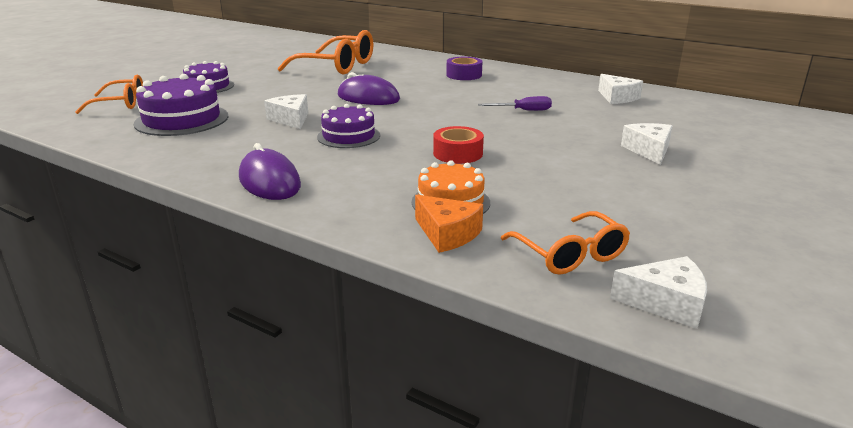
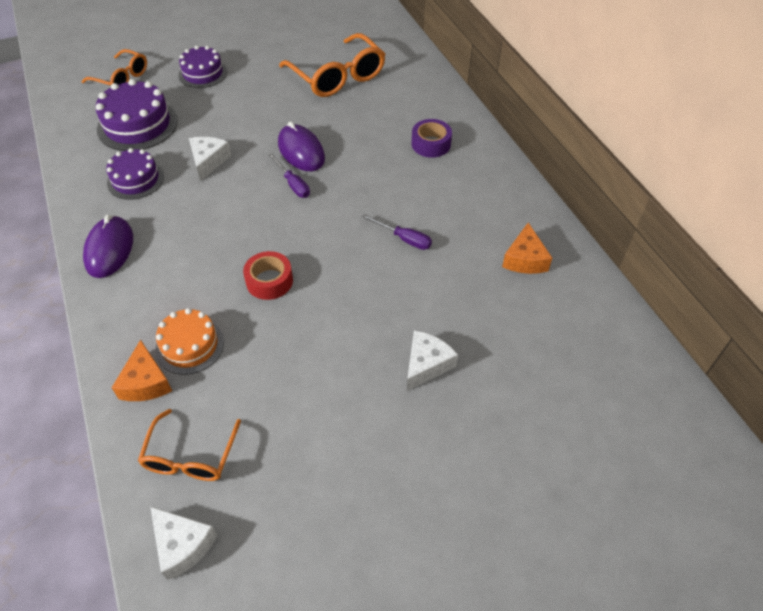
camera: 35 degrees right, 25 degrees up
(348, 136) = (221, 210): purple cake -> purple cake (135, 180)
(390, 111) = (293, 184): none -> purple screwdriver
(617, 97) = (525, 259): white cheese -> orange cheese

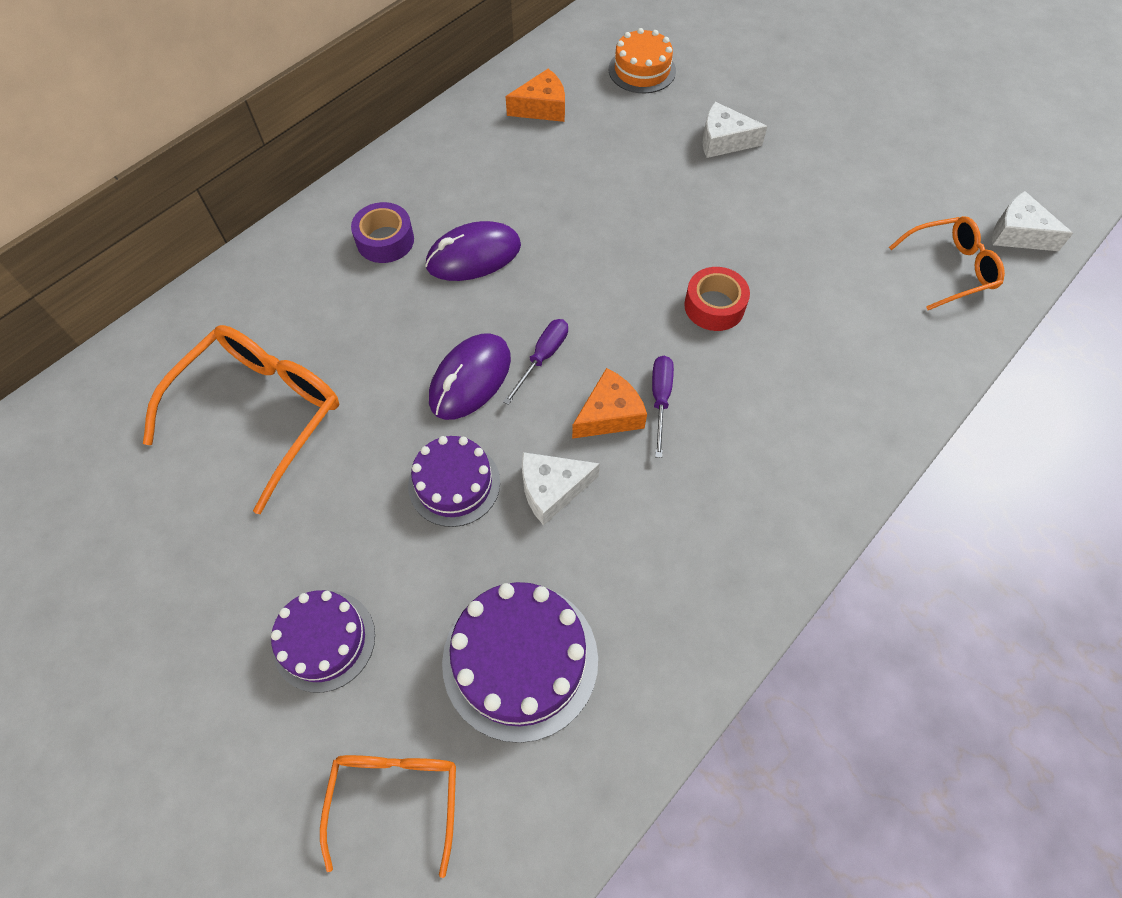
camera: 115 degrees left, 10 degrees up
(109, 249) = (787, 511): purple mouse -> purple mouse (473, 256)
(135, 180) = (645, 570): purple cake -> purple cake (454, 484)
(146, 382) = (916, 349): orange cheese -> orange cheese (609, 414)
(182, 545) = (1018, 233): white cheese -> white cheese turned 75 degrees counterclockwise
(190, 345) = (847, 335): orange cake -> orange cake (642, 70)
(404, 239) = (572, 210): purple screwdriver -> purple screwdriver (660, 399)

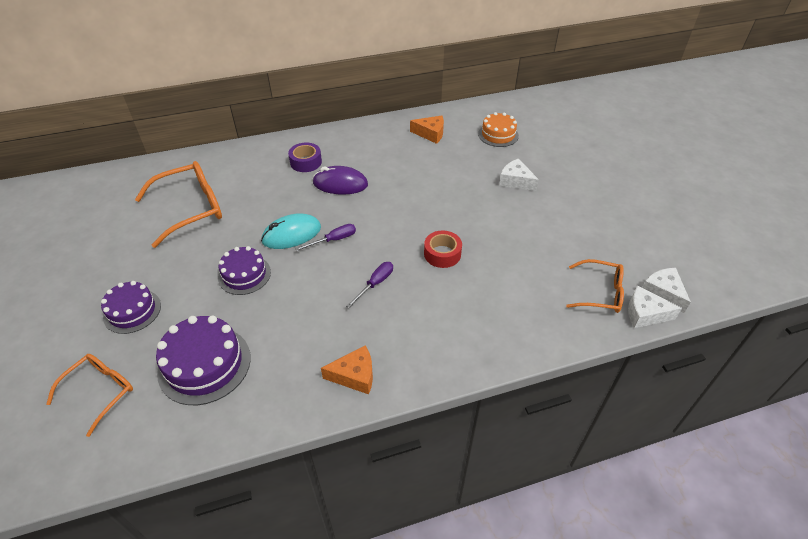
camera: 30 degrees right, 15 degrees down
(470, 379) = (291, 234): purple mouse -> turquoise mouse
(552, 489) = (286, 298): white cheese -> white cheese (644, 314)
(609, 414) = (344, 279): orange cheese -> orange cheese (354, 375)

